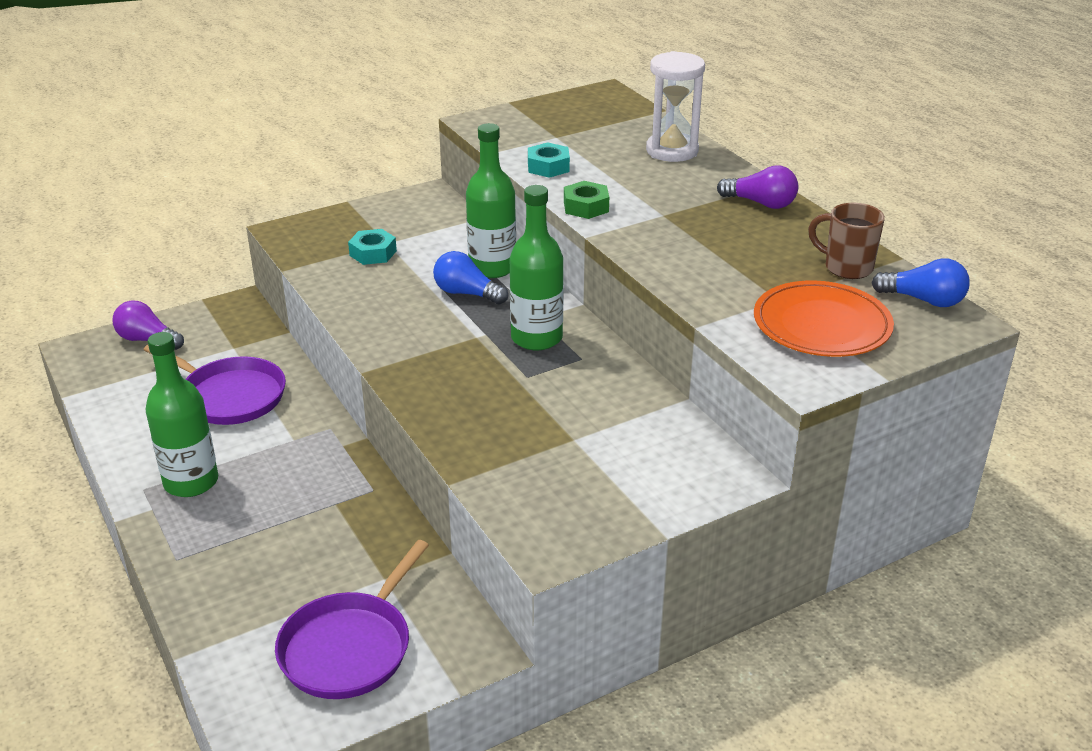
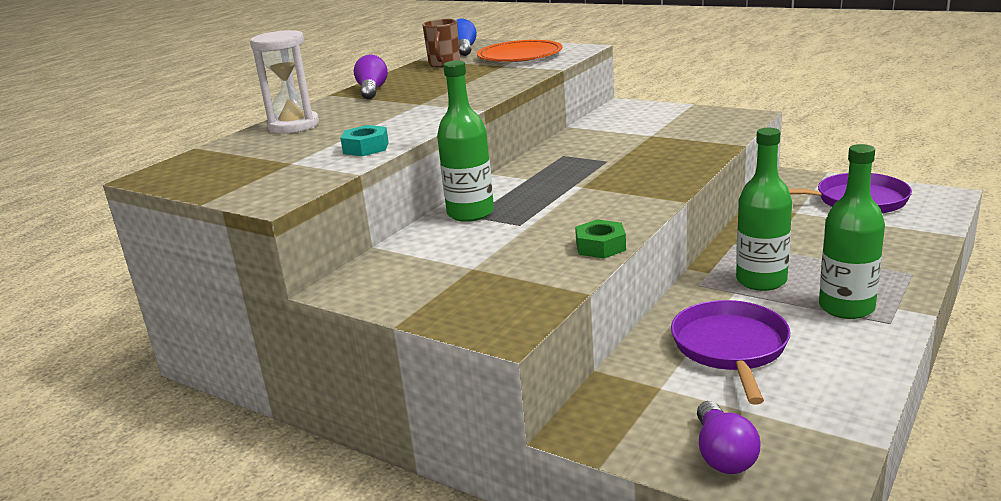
camera: 115 degrees left, 10 degrees down
(373, 253) = (501, 266): turquoise nut -> none
(467, 293) = (524, 208): blue light bulb -> none
(536, 338) = (556, 171): green bottle -> green bottle (761, 280)
(586, 207) = (432, 121): green nut -> green nut (600, 246)

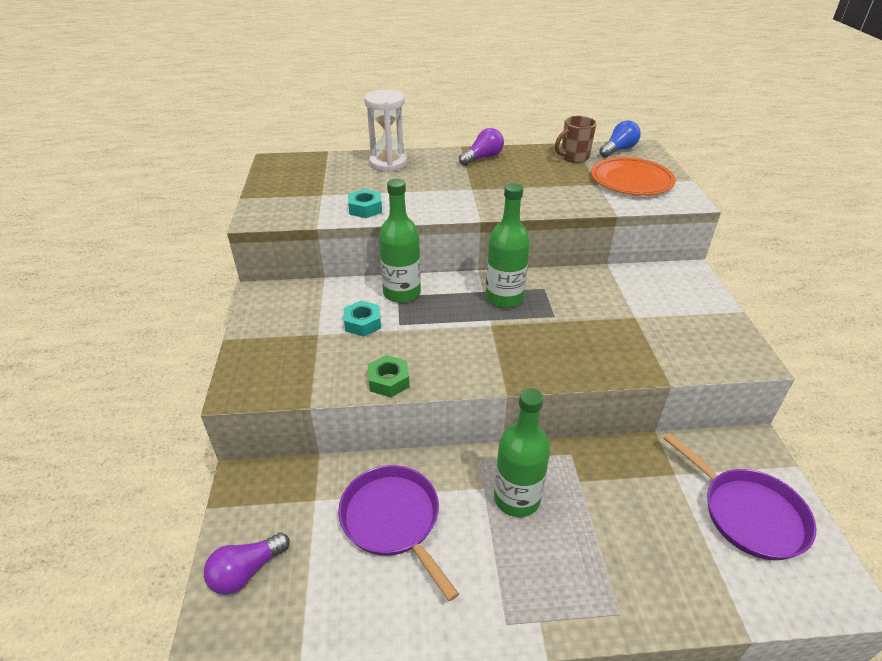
camera: 50 degrees right, 15 degrees up
(490, 241) = (363, 323): none -> turquoise nut
(730, 347) = (393, 520): purple pan -> purple pan turned 90 degrees counterclockwise
(846, 307) = (511, 579): green bottle -> green bottle (504, 298)

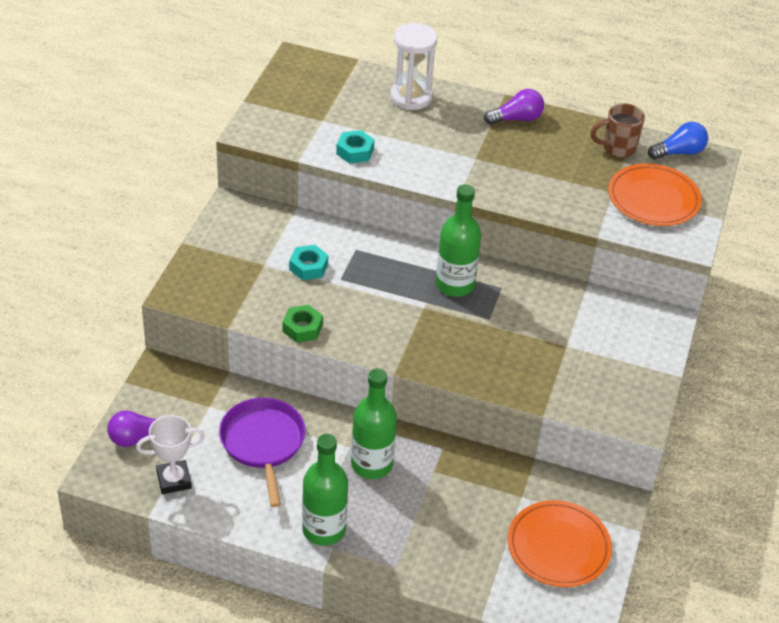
camera: 20 degrees right, 5 degrees up
(311, 611) = (174, 480): none -> white trophy
(402, 293) = (361, 247): green bottle -> green bottle (324, 529)
(748, 514) = (558, 547): purple pan -> orange plate

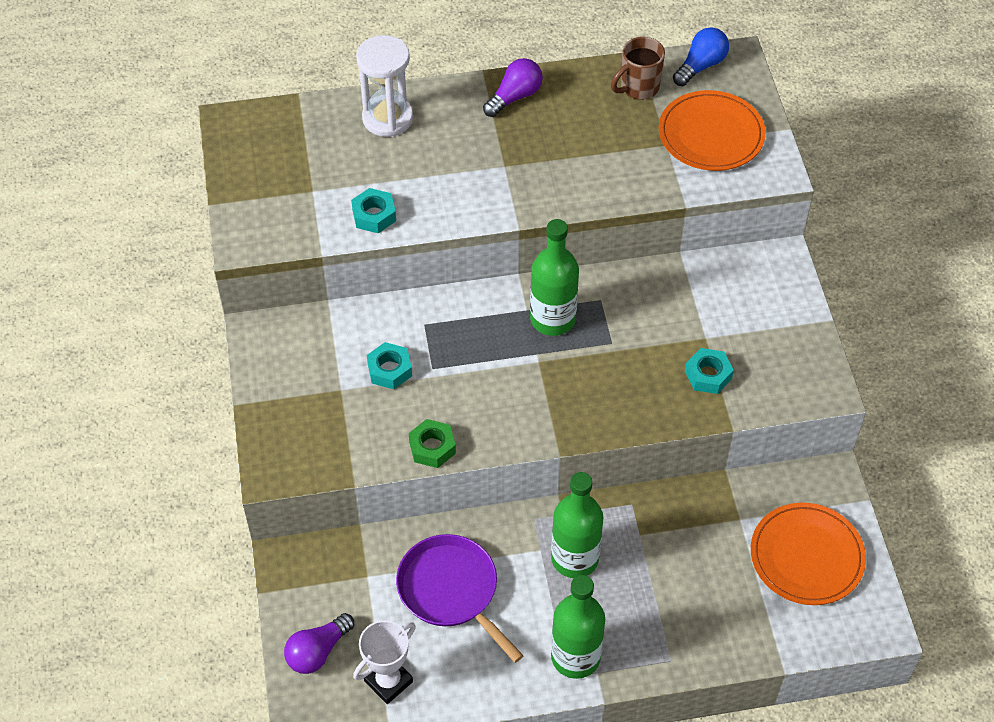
camera: 25 degrees left, 10 degrees up
(550, 371) = (708, 375): none -> turquoise nut

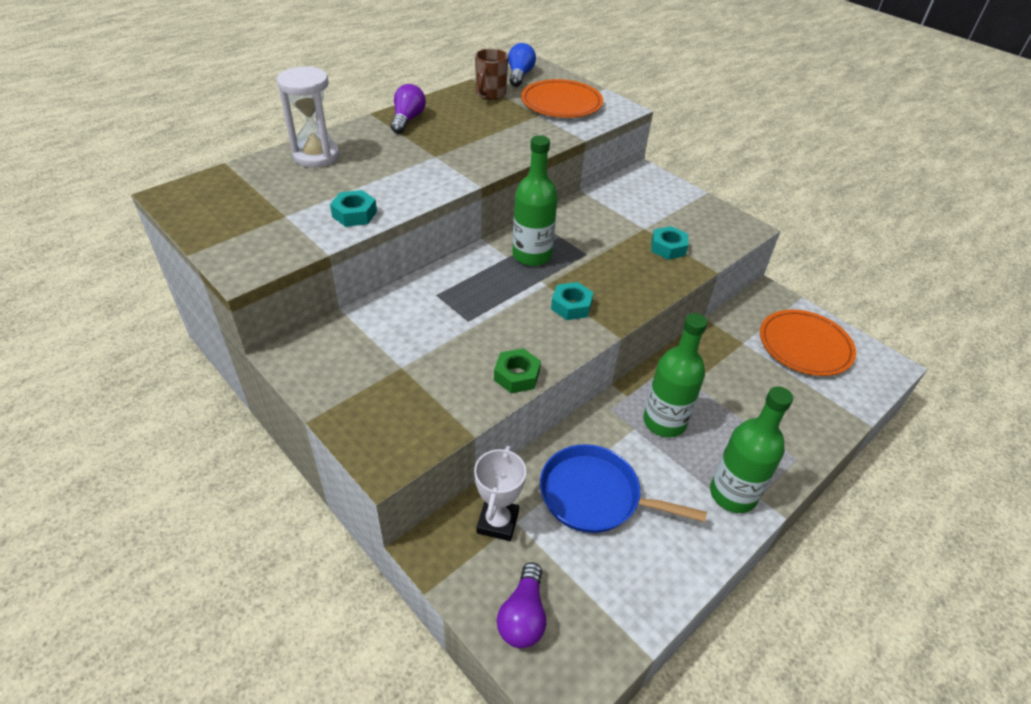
camera: 35 degrees left, 10 degrees down
(388, 681) = (608, 605): white trophy -> white trophy (497, 522)
(389, 370) = (433, 336): turquoise nut -> turquoise nut (571, 306)
(451, 590) = (595, 495): purple pan -> blue pan

